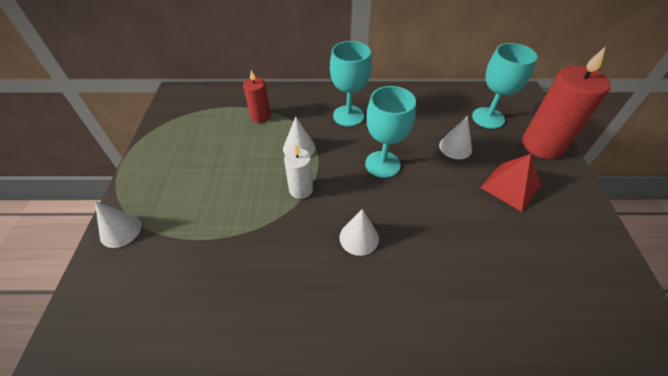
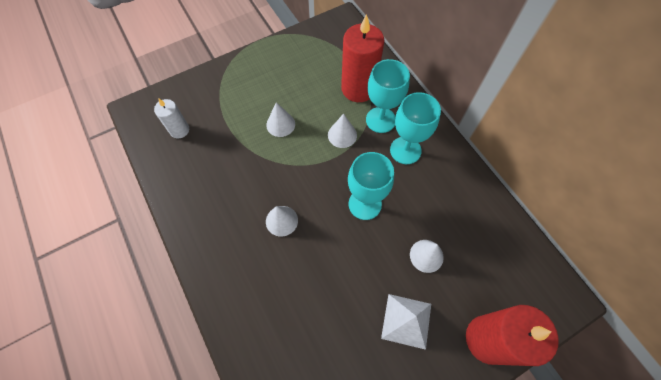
camera: 60 degrees right, 15 degrees up
(120, 230) = (210, 80): white cone -> white cone (280, 124)
(260, 116) = (358, 88): red candle -> red candle, size x1.85
(301, 189) = (302, 159): white candle -> white candle (179, 130)
(488, 118) = (493, 273): turquoise goblet -> turquoise goblet (380, 120)
(510, 186) = (406, 321): red pyramid -> white pyramid

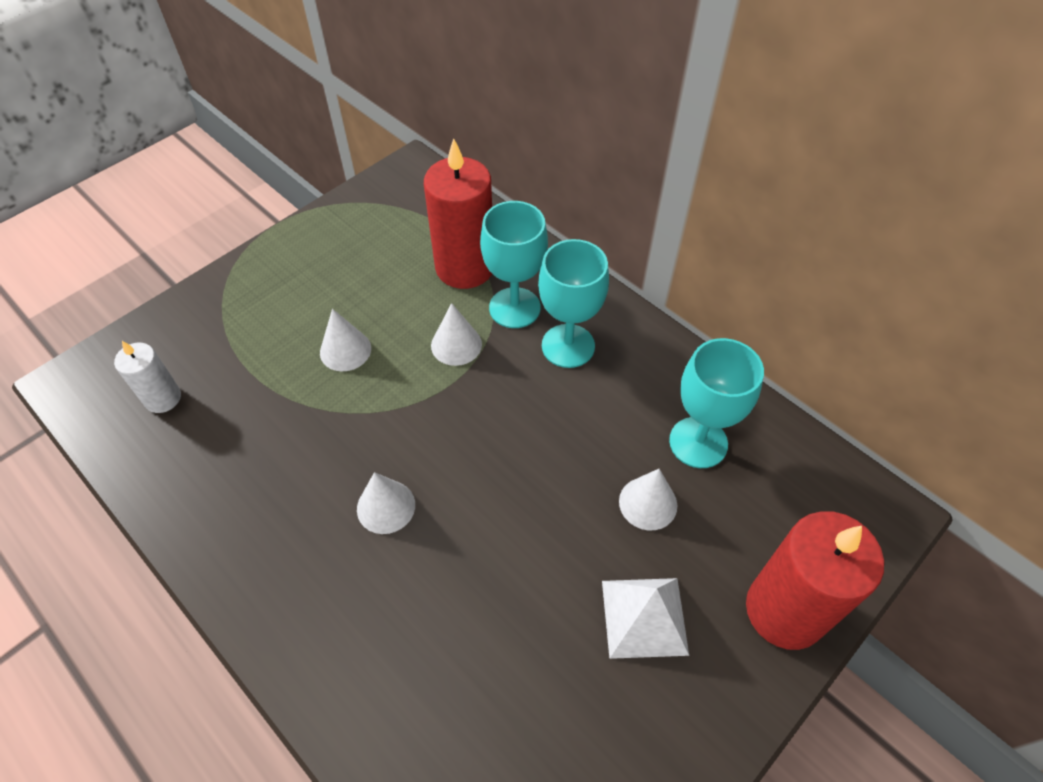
camera: 15 degrees left, 10 degrees down
(365, 204) = (523, 445): turquoise goblet -> turquoise goblet (698, 442)

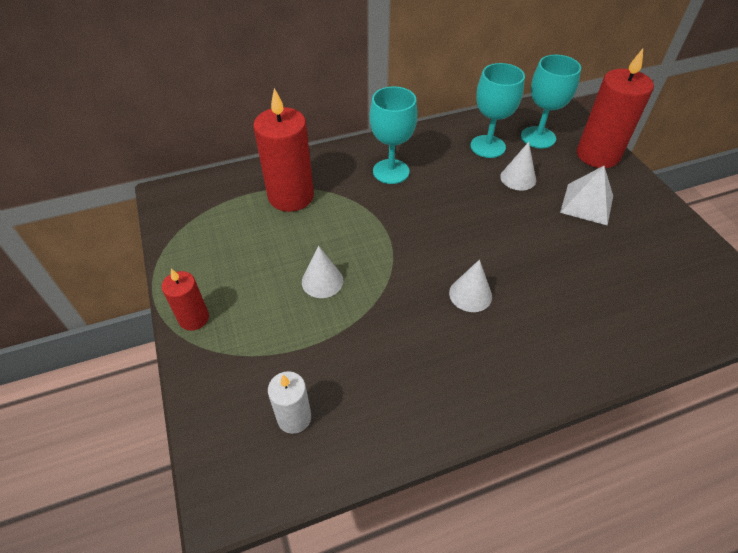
camera: 65 degrees left, 5 degrees down
(255, 269) = (194, 318): none -> red candle
(456, 344) = (356, 221): white cone -> none
(514, 308) = (344, 184): turquoise goblet -> turquoise goblet (538, 137)

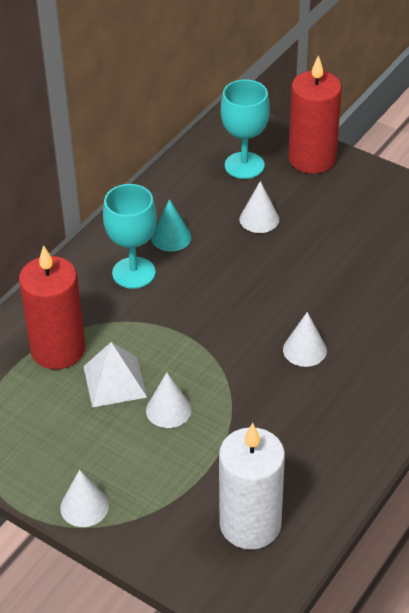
camera: 35 degrees left, 5 degrees down
(194, 318) = (84, 506): red candle -> white cone
(294, 417) = (250, 524): white candle -> white candle, size x1.85
(439, 160) = (171, 237): none -> turquoise cone
(487, 146) = (204, 199): turquoise goblet -> none
(587, 204) = (338, 215): white pyramid -> white pyramid (115, 381)

